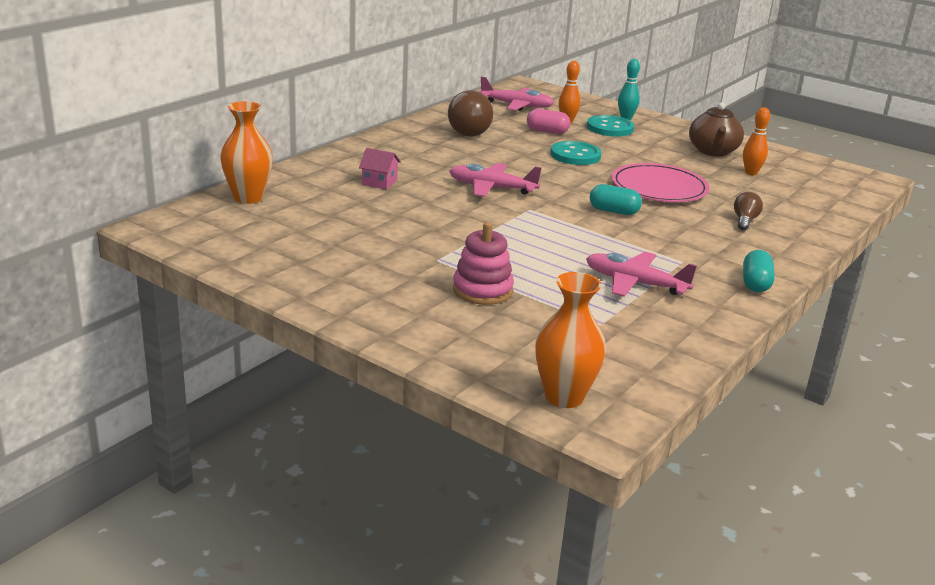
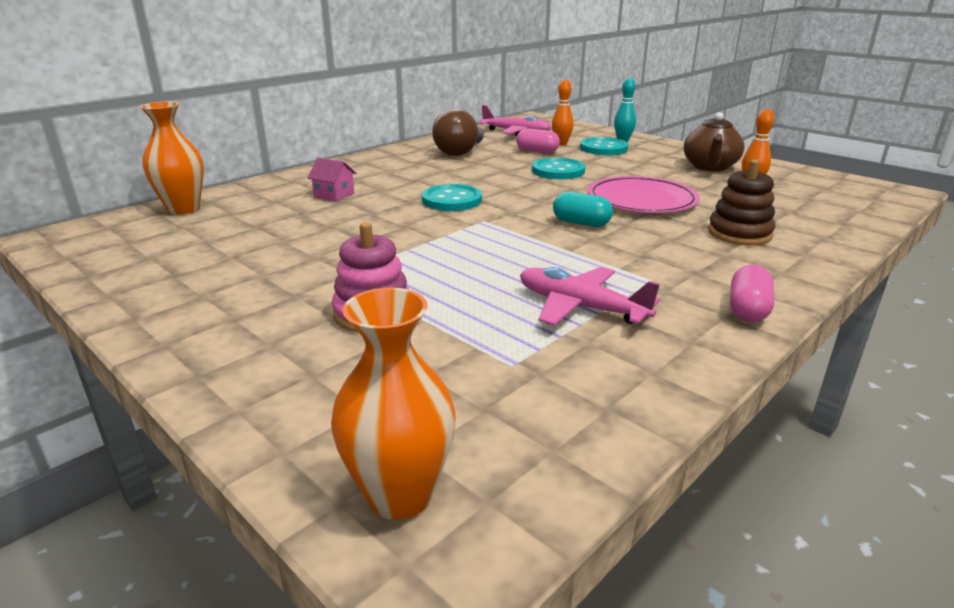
camera: 10 degrees right, 0 degrees up
(491, 188) = (452, 200): pink plane -> turquoise button
(744, 221) = (739, 234): brown light bulb -> brown stacking toy
(755, 283) = (747, 310): turquoise capsule -> pink capsule

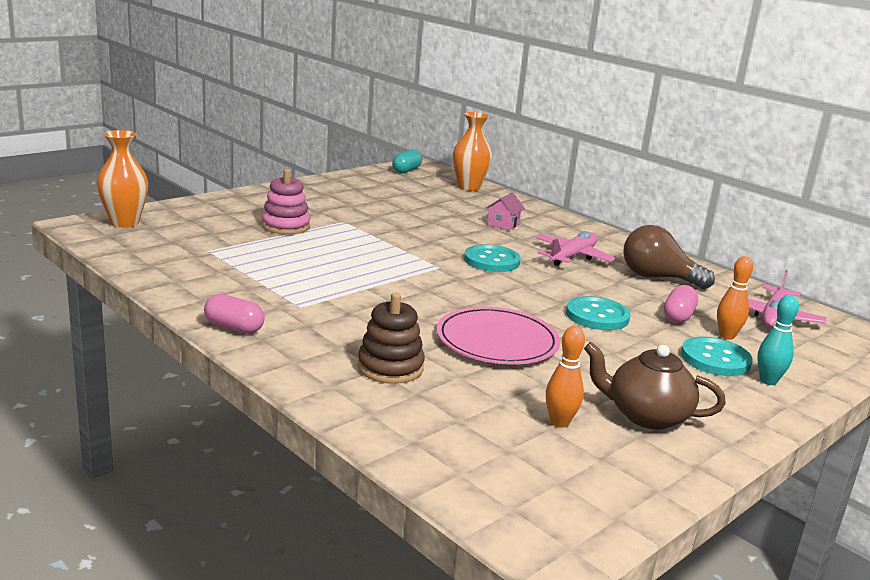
camera: 90 degrees right, 5 degrees down
(580, 307) = (267, 276): pink plane -> pink plane (572, 257)
(581, 223) = (428, 301): turquoise capsule -> turquoise capsule (406, 170)

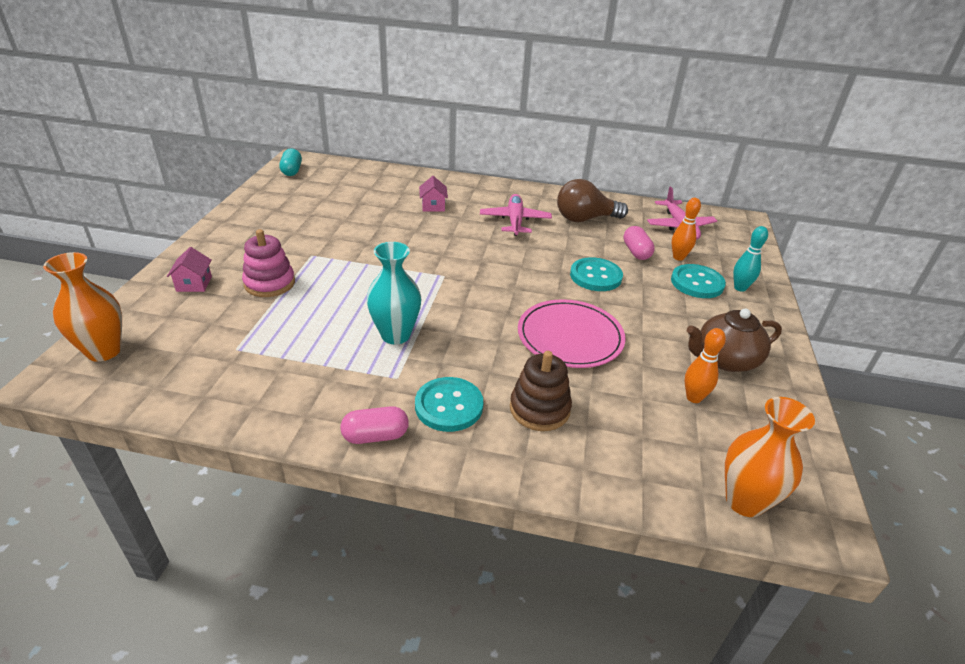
camera: 35 degrees left, 15 degrees up
(231, 210) = (194, 284): none -> pink house
(338, 285) = (395, 335): none -> turquoise vase
(469, 187) = (362, 173): orange vase -> orange vase (744, 501)
(491, 261) = (470, 250): turquoise button -> turquoise button (449, 406)

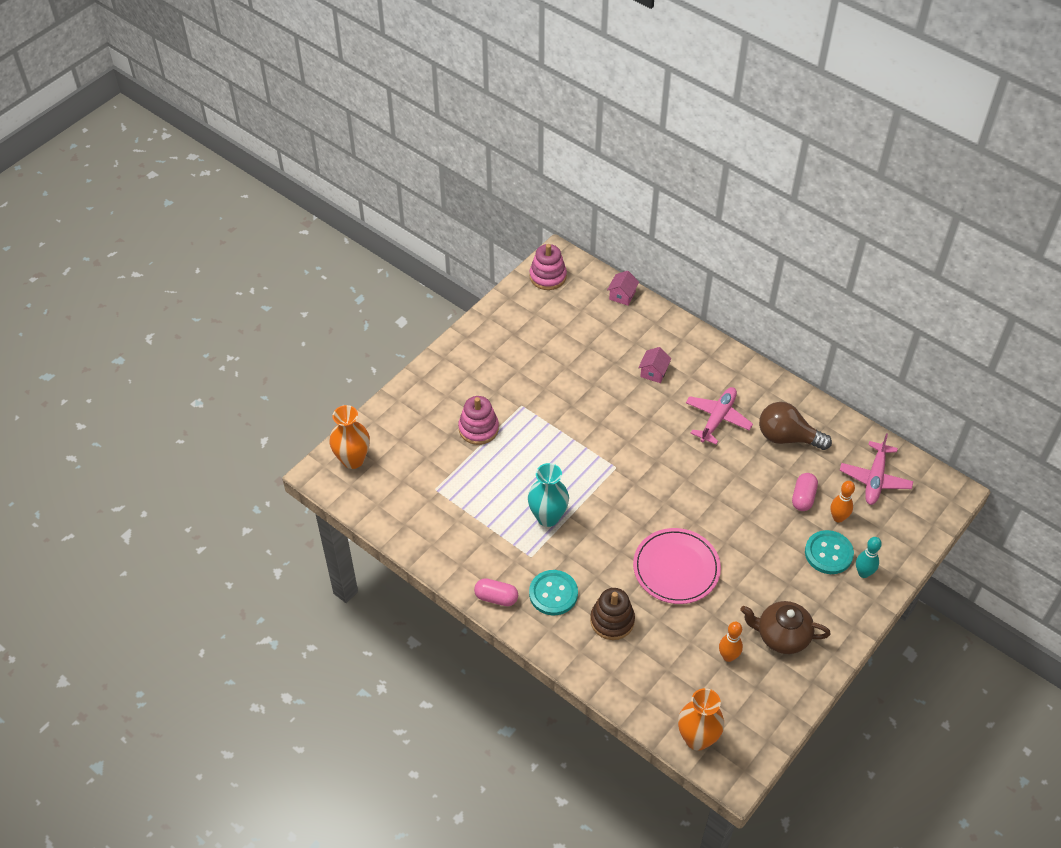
camera: 30 degrees right, 15 degrees up
(194, 284) = (425, 410): pink house -> pink house (622, 295)
(292, 171) = (548, 276): turquoise capsule -> pink stacking toy
(595, 276) = (743, 513): turquoise button -> none

